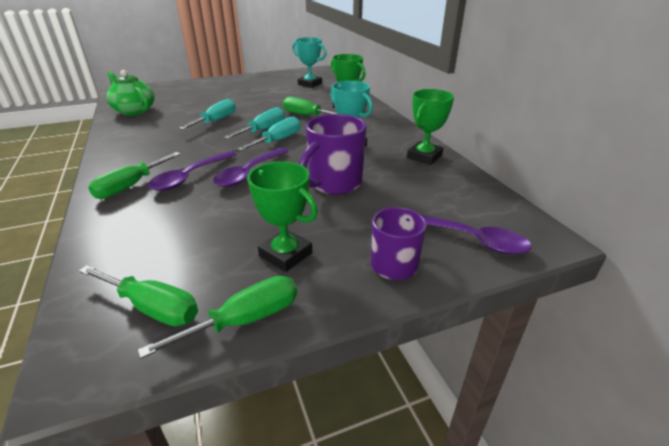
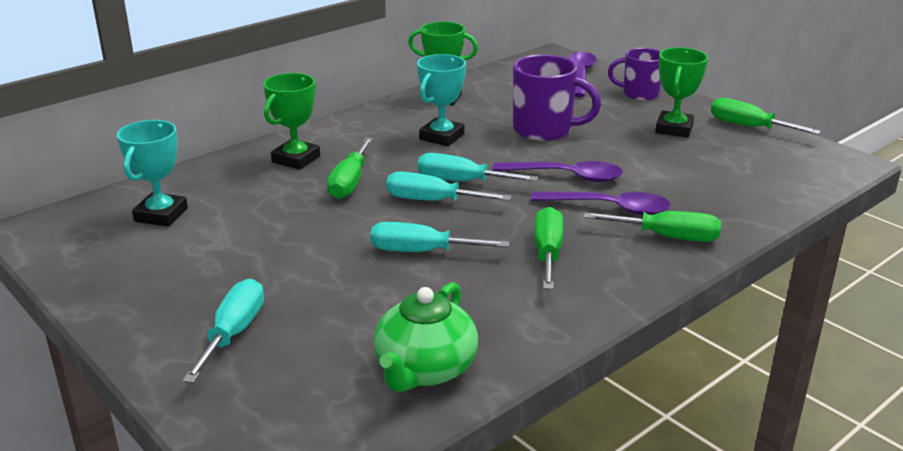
camera: 110 degrees left, 5 degrees down
(152, 308) = (782, 158): green screwdriver -> green screwdriver (547, 253)
(205, 89) = (233, 333): none -> turquoise screwdriver

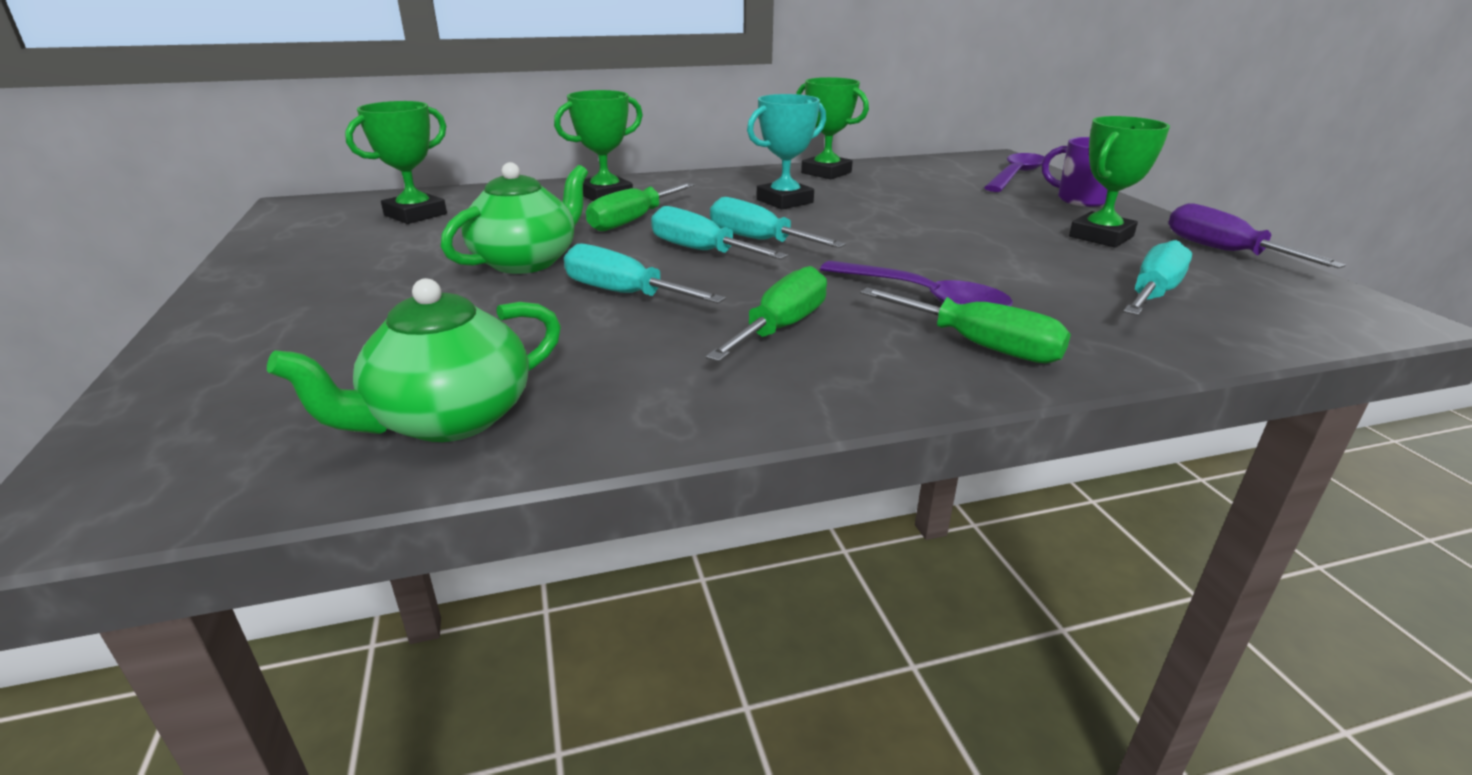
camera: 25 degrees right, 0 degrees up
(161, 215) = (415, 214): turquoise trophy -> green trophy
(233, 333) = (310, 324): turquoise screwdriver -> turquoise screwdriver (1153, 294)
(318, 241) = (526, 262): none -> green teapot
(544, 130) = (917, 213): purple mug -> none
(566, 176) = (897, 257): purple spoon -> none
(748, 127) = (1223, 251): green screwdriver -> purple screwdriver

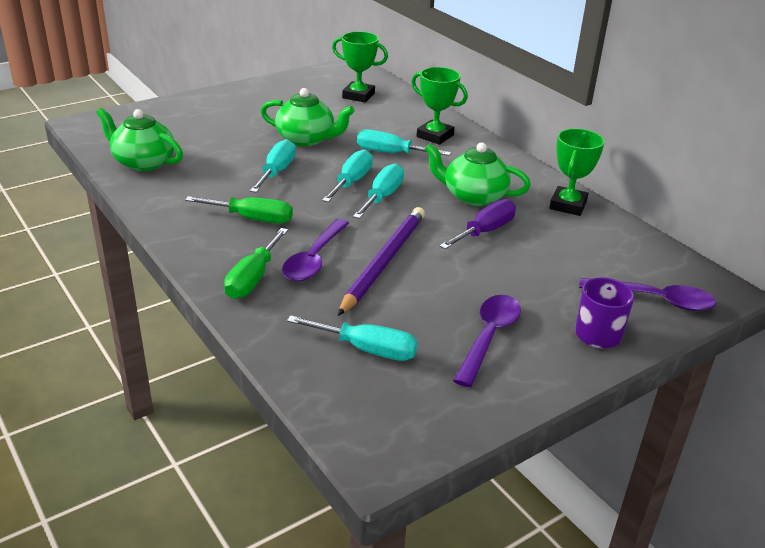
camera: 70 degrees right, 5 degrees up
(632, 221) = (391, 153): green screwdriver -> turquoise screwdriver
(784, 201) = (473, 196): turquoise trophy -> green teapot
(936, 260) = (383, 261): none -> purple pencil
(1101, 236) = (489, 337): green trophy -> purple spoon
(1223, 251) = (493, 401): purple screwdriver -> purple screwdriver (485, 231)

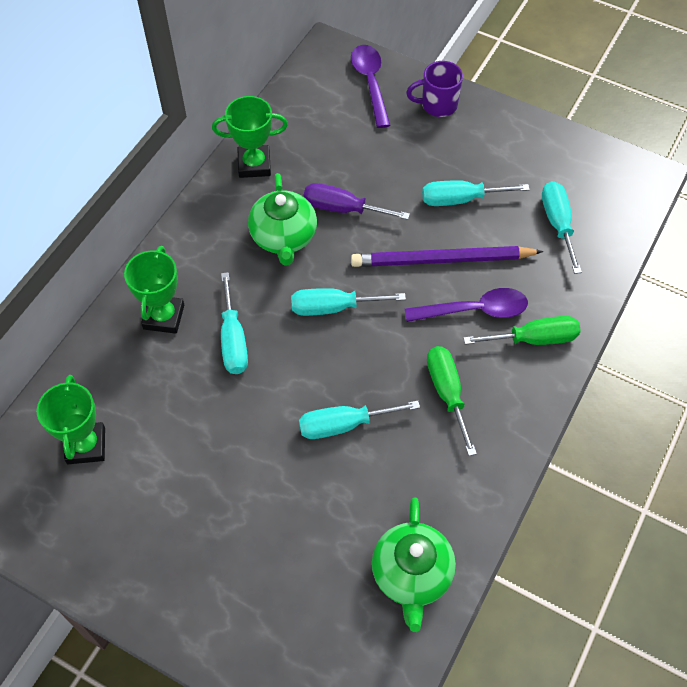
camera: 115 degrees left, 25 degrees up
(306, 139) = (248, 438): green teapot -> none
(351, 182) = (320, 346): turquoise screwdriver -> turquoise screwdriver (460, 199)
(489, 337) = (488, 161): purple spoon -> none

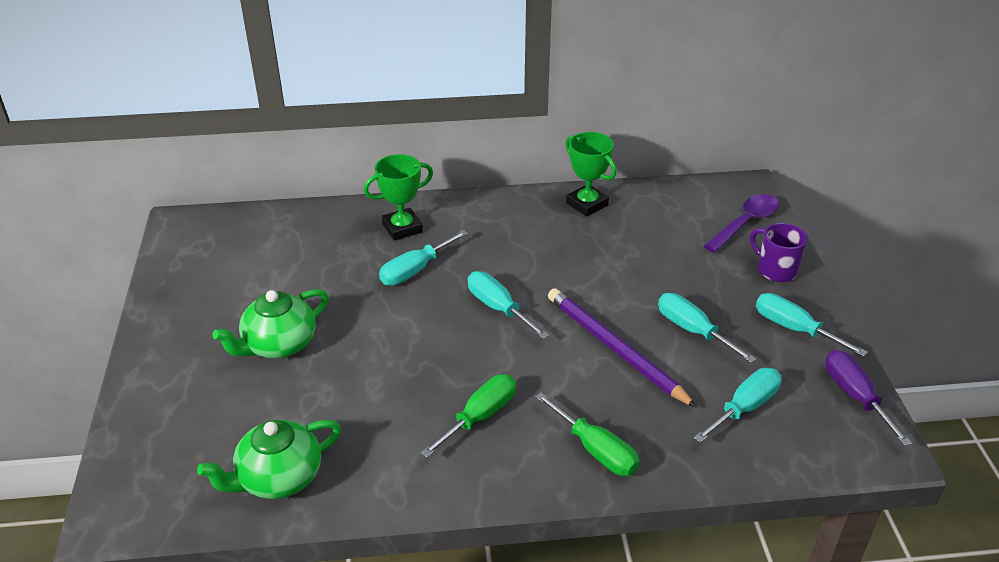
camera: 55 degrees right, 20 degrees down
(86, 445) = (262, 246): green trophy -> none
(283, 237) = (536, 250): green teapot -> green teapot (279, 344)
(342, 209) = (600, 267): purple screwdriver -> purple screwdriver (855, 396)
(344, 425) = (391, 367): turquoise screwdriver -> turquoise screwdriver (794, 329)
(474, 310) = (585, 394): purple spoon -> none

